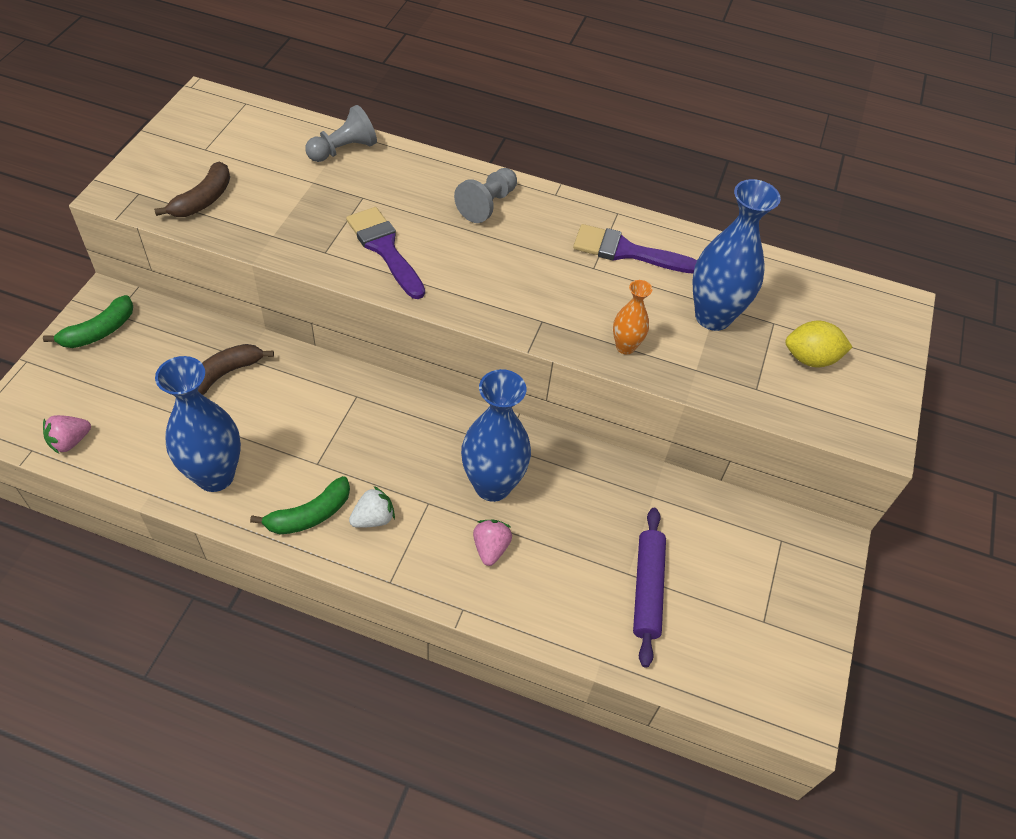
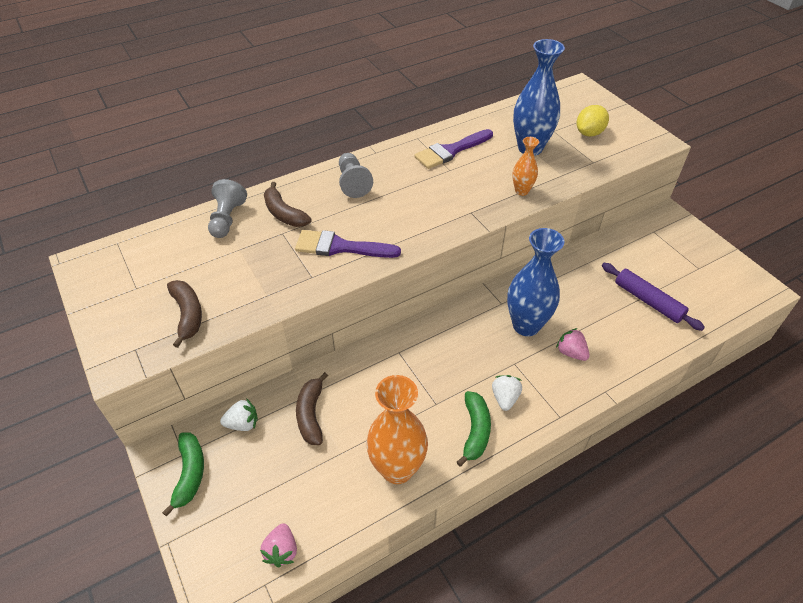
camera: 45 degrees left, 5 degrees down
(176, 332) = (243, 423): none -> white strawberry
(215, 476) = (397, 469): blue vase -> orange vase
(390, 182) = (284, 213): none -> brown banana

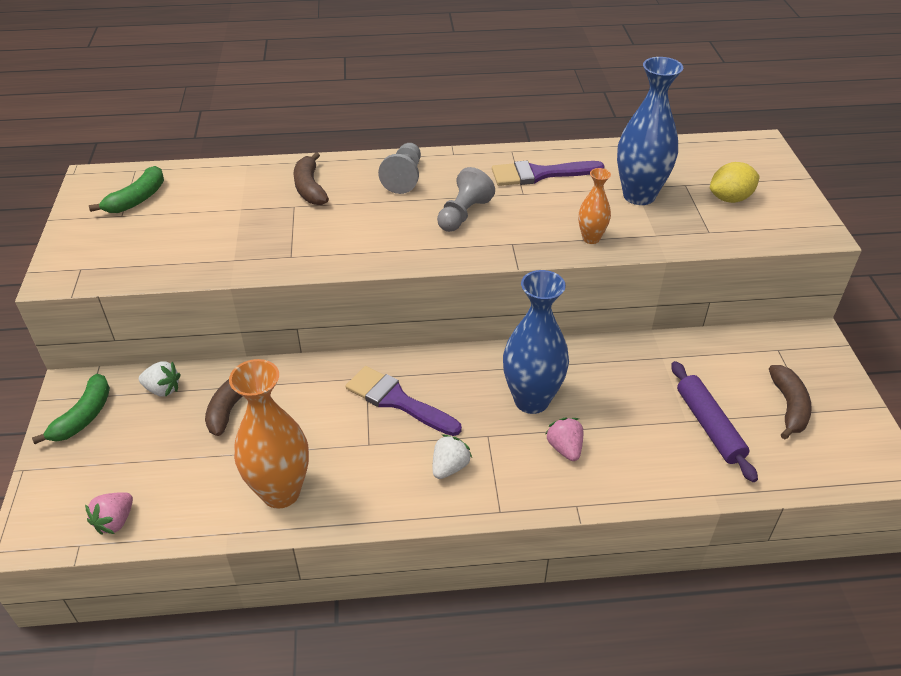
camera: 25 degrees right, 5 degrees down
(188, 315) = (148, 254): brown banana -> brown banana (789, 407)
(227, 219) = (251, 177): grey pawn -> grey pawn (463, 214)
(340, 247) = (342, 236): purple brush -> purple brush (397, 401)
(475, 431) = (391, 488): green banana -> green banana (137, 199)

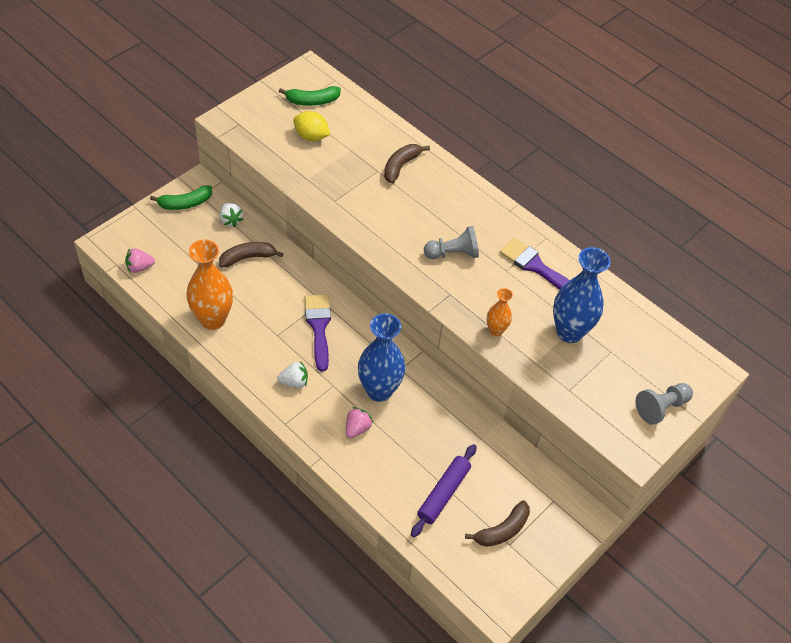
camera: 45 degrees right, 10 degrees up
(404, 178) = (458, 202): grey pawn -> grey pawn (661, 407)
(730, 198) = (621, 384): yellow lemon -> yellow lemon (311, 136)

